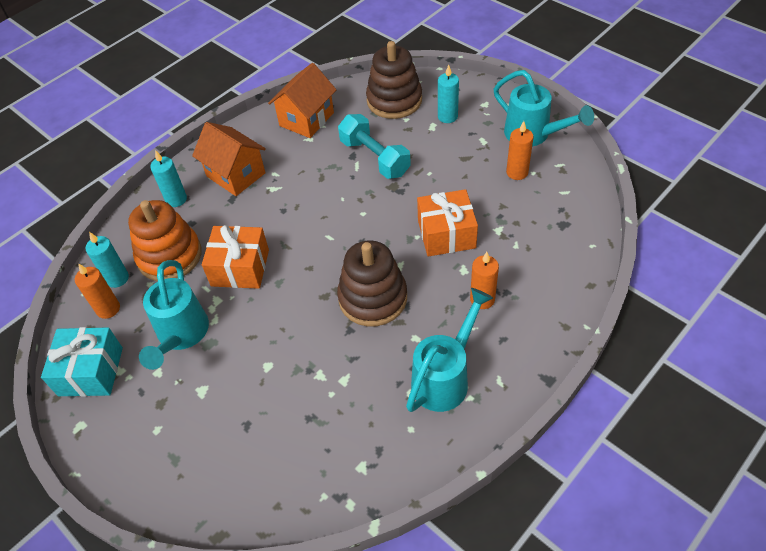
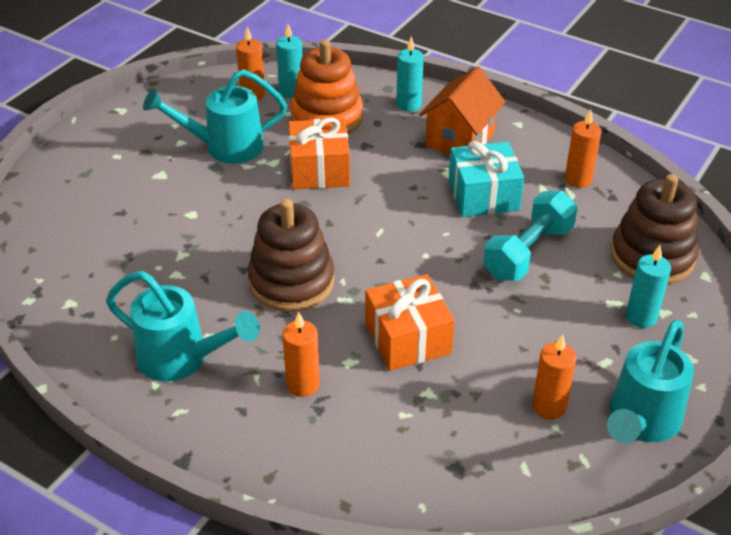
camera: 75 degrees right, 10 degrees down
(91, 371) = (179, 102): turquoise gift -> turquoise gift (483, 195)
(306, 119) = (578, 180): orange house -> orange candle

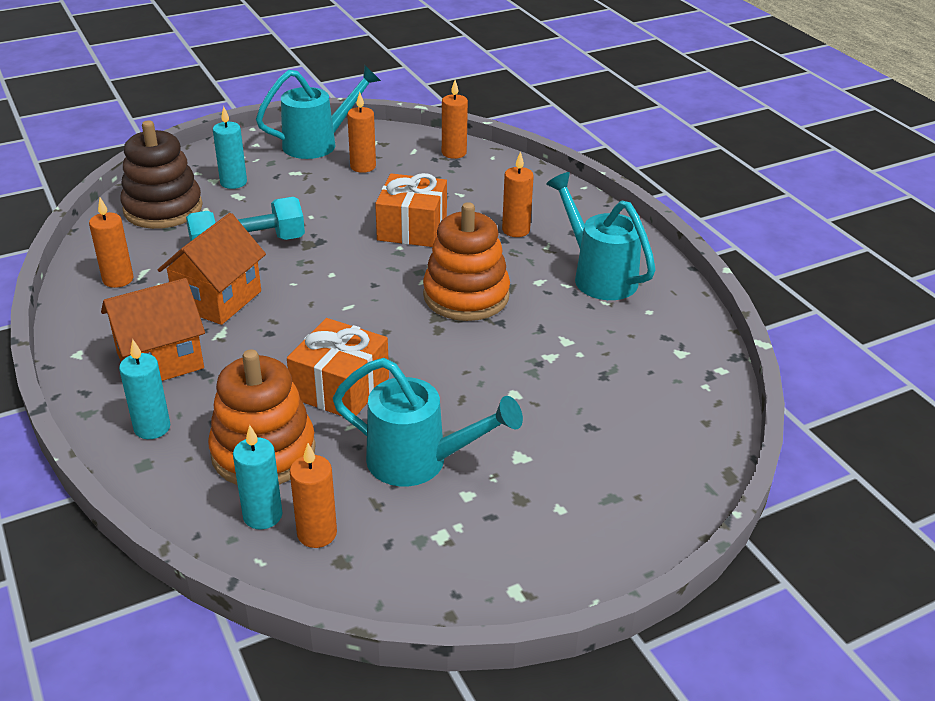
camera: 150 degrees left, 5 degrees down
(291, 282) = (466, 296): brown stacking toy -> orange stacking toy
(474, 489) = (454, 153): none -> orange candle
(483, 195) = (218, 299): turquoise gift -> orange house

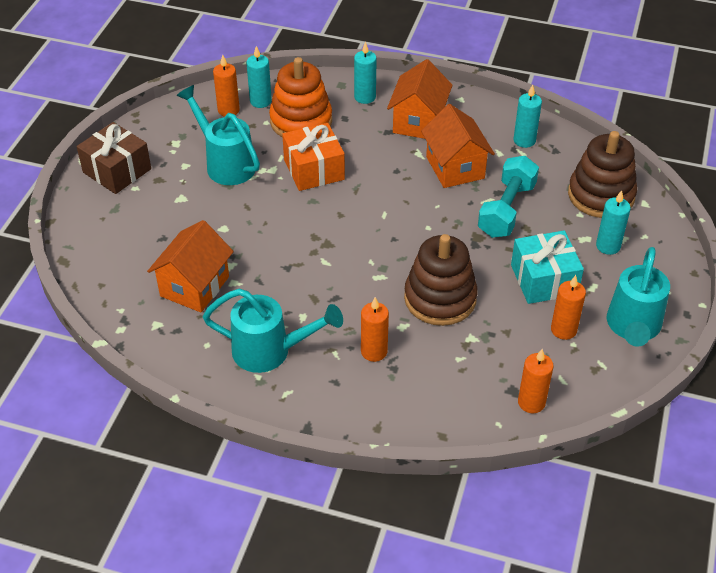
camera: 135 degrees right, 10 degrees up
(118, 279) = (524, 140): orange candle -> turquoise candle
(318, 194) = (544, 280): none -> turquoise gift
(412, 228) = (440, 298): orange gift -> brown stacking toy
(419, 462) = (225, 163): turquoise watering can -> turquoise watering can turned 75 degrees clockwise
(466, 296) = (331, 270): orange stacking toy -> none
(559, 549) = (117, 171): none -> brown gift
(608, 360) = (194, 286): none -> orange house

